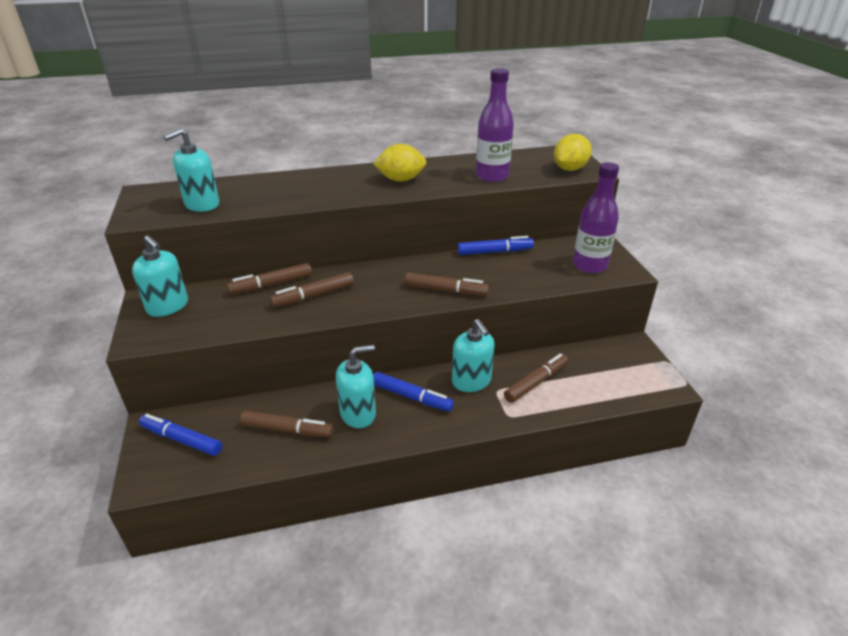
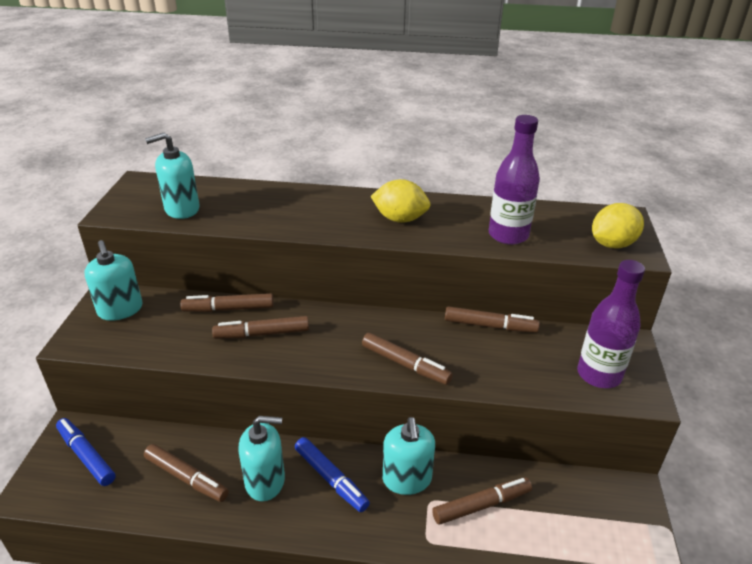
camera: 20 degrees right, 0 degrees up
(495, 252) = (490, 326): blue marker -> brown marker

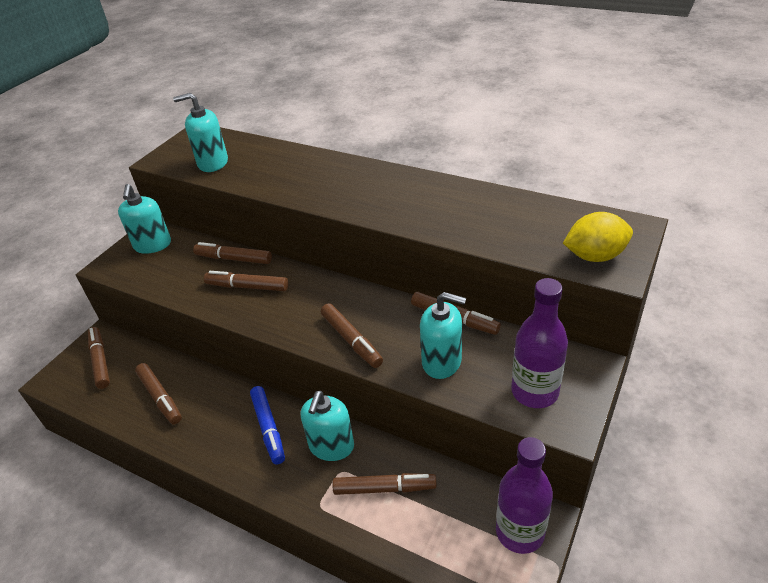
camera: 25 degrees right, 5 degrees up
(86, 456) = (100, 361): blue marker -> brown marker
(265, 481) = (216, 416): turquoise soap dispenser -> turquoise soap dispenser (442, 362)
(400, 219) = (392, 197): yellow lemon -> none
(508, 235) = (488, 229): purple bottle -> purple bottle (520, 532)

